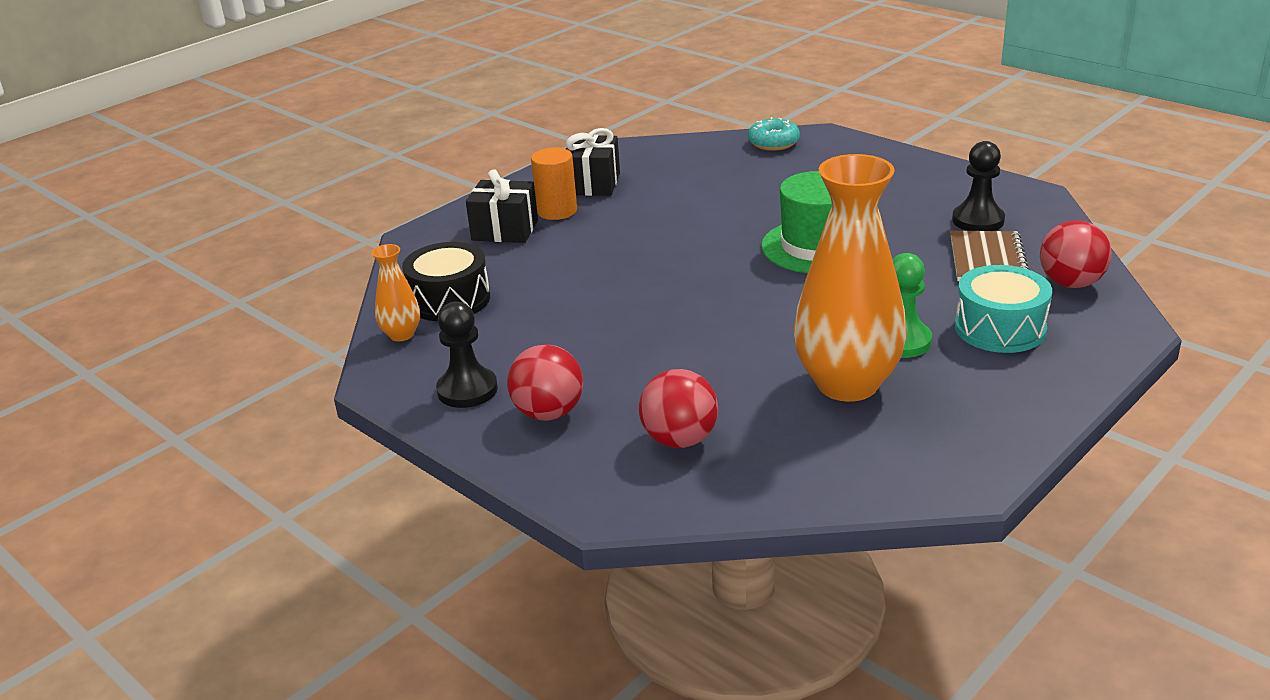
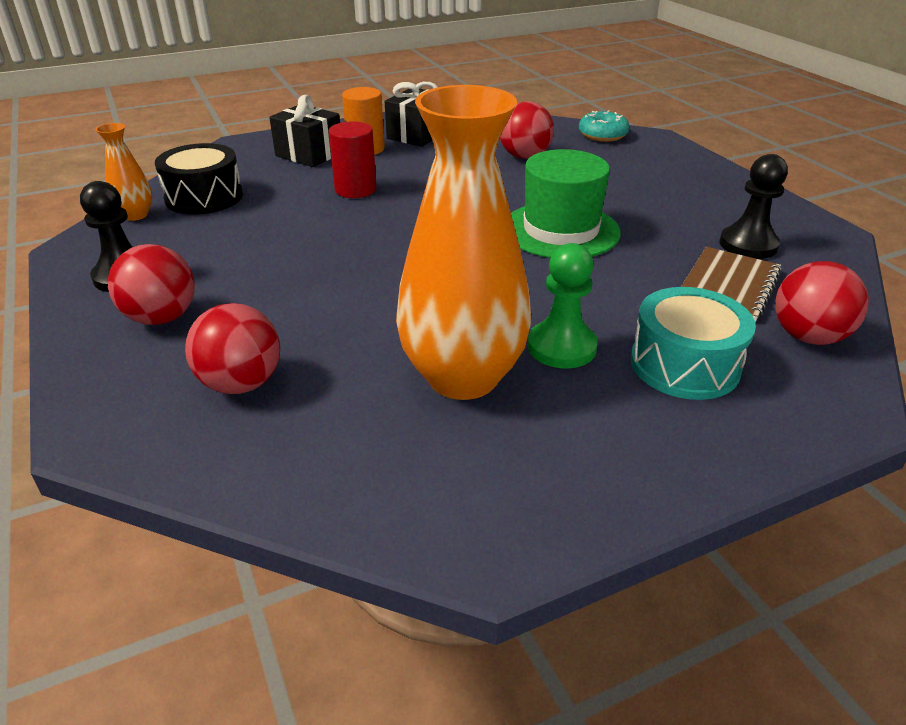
camera: 20 degrees right, 5 degrees up
(593, 255) = (355, 189): none -> red cylinder
(720, 183) = (524, 156): none -> red ball

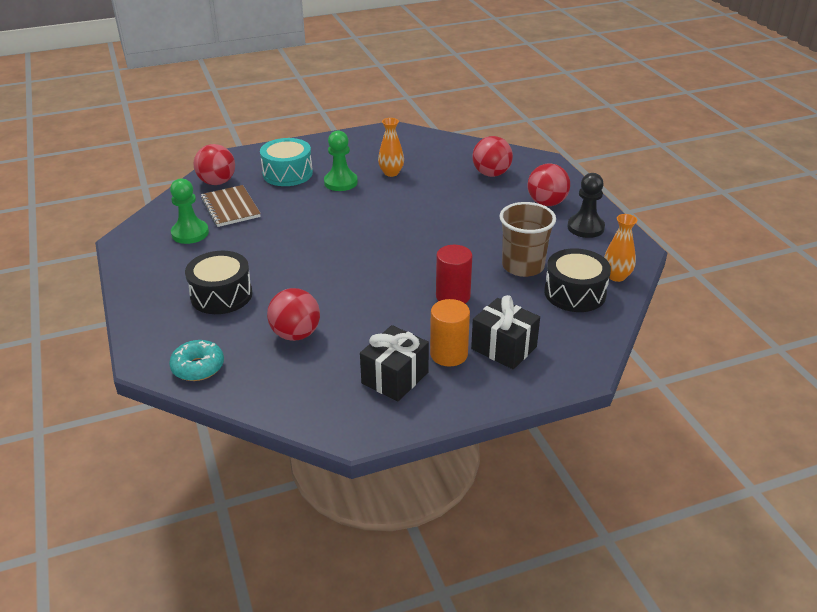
camera: 175 degrees left, 0 degrees up
(255, 221) = (523, 266): none -> brown cup
(463, 377) = (391, 173): orange vase -> orange vase, size x0.45
(560, 230) = (305, 249): green hat -> none
(631, 182) = (221, 295): none -> black drum
(728, 286) = (230, 208): brown notebook -> brown notebook turned 60 degrees counterclockwise
(748, 245) = (190, 233): black pawn -> green pawn

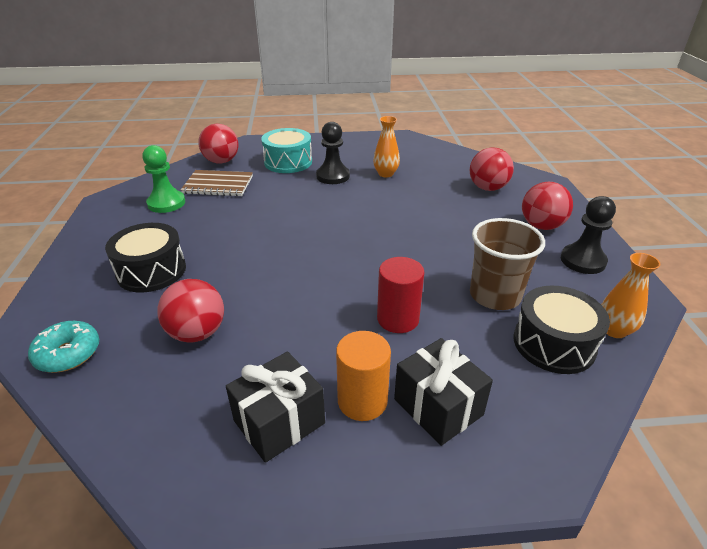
camera: 15 degrees right, 0 degrees up
(230, 208) = (218, 185): brown notebook -> brown notebook turned 75 degrees counterclockwise
(340, 182) = (333, 176): green pawn -> black pawn

